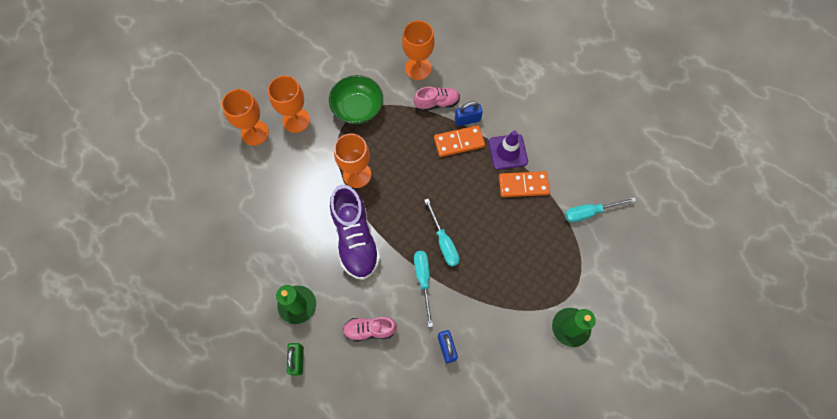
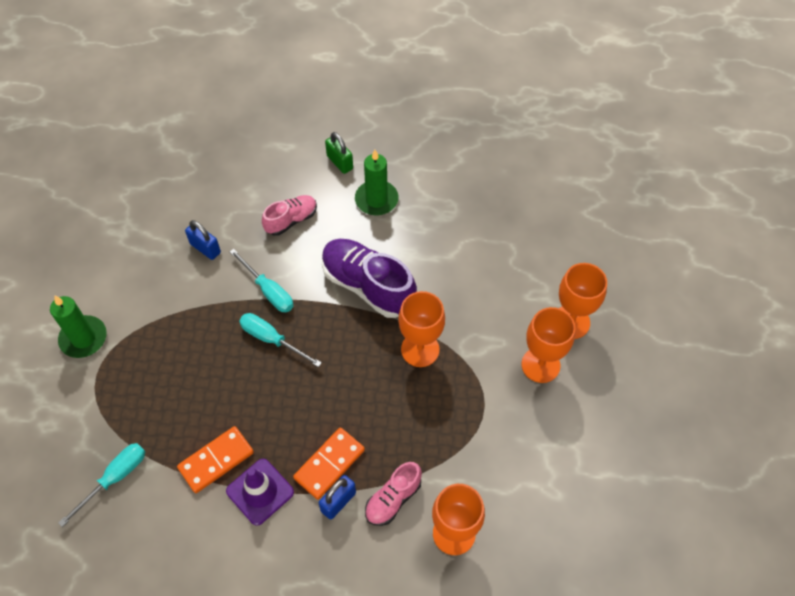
camera: 145 degrees right, 10 degrees down
(357, 108) = (484, 426): green bowl -> none

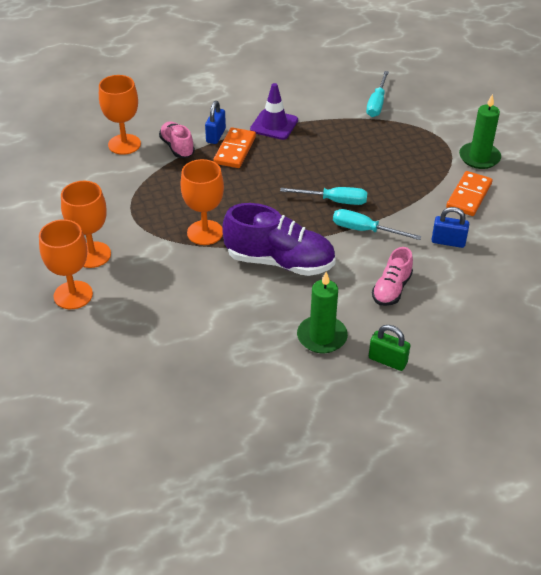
camera: 155 degrees right, 15 degrees down
(216, 460) = (317, 129): orange domino -> orange domino (469, 196)
(393, 499) = (177, 147): pink shoe -> pink shoe turned 45 degrees counterclockwise

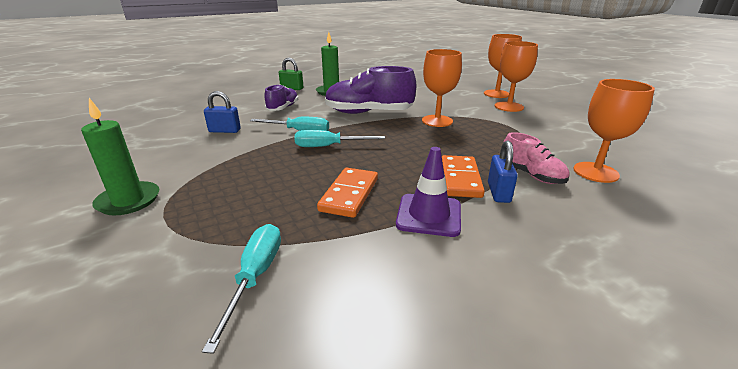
camera: 170 degrees right, 15 degrees down
(391, 289) = (283, 108): pink shoe -> purple shoe
(469, 196) = (178, 161): orange domino -> orange domino (349, 194)

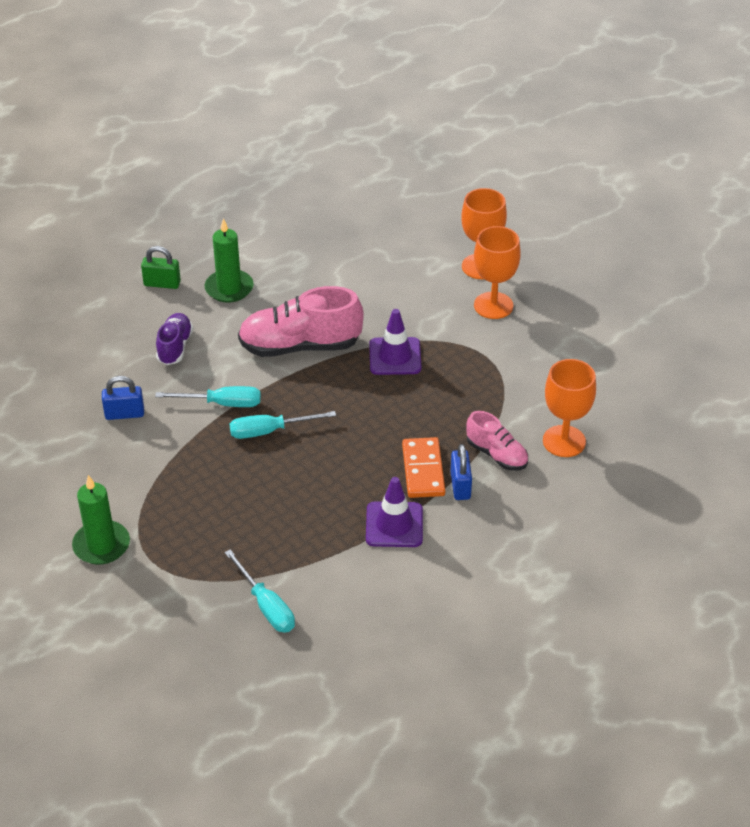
camera: 10 degrees left, 15 degrees up
(255, 277) = (266, 606): turquoise screwdriver -> turquoise screwdriver turned 150 degrees clockwise
(349, 194) = (315, 508): orange domino -> none
(368, 113) = (300, 346): purple shoe -> pink shoe
(437, 121) = (395, 356): orange goblet -> purple traffic cone

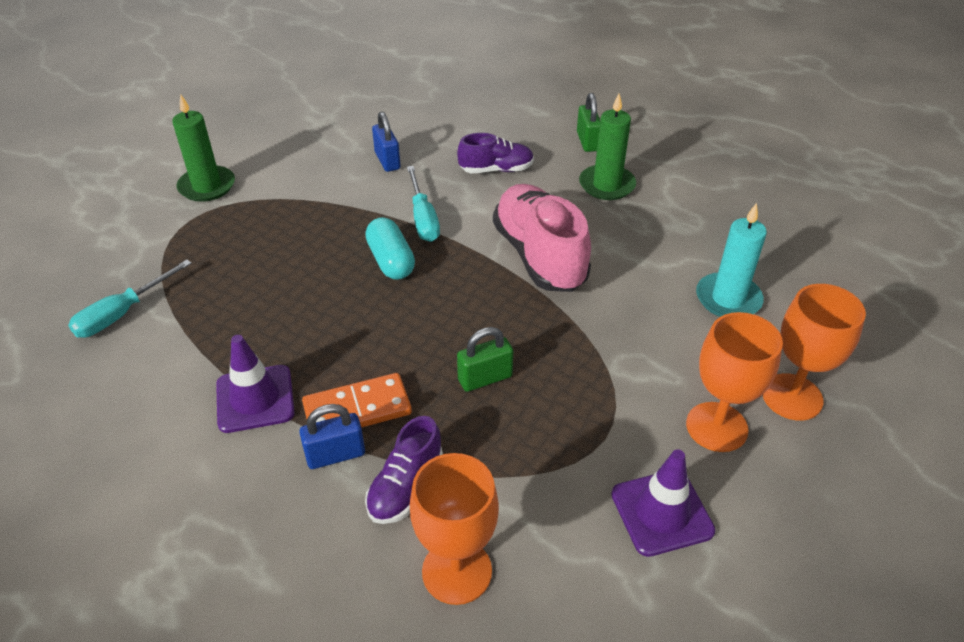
camera: 75 degrees right, 0 degrees up
(269, 431) = (391, 261): turquoise screwdriver -> turquoise capsule
(385, 265) = (728, 299): none -> turquoise candle
(395, 356) = (559, 341): purple traffic cone -> purple traffic cone (661, 512)
(417, 400) = (485, 378): none -> green padlock
(496, 455) = (405, 486): pink shoe -> purple shoe

